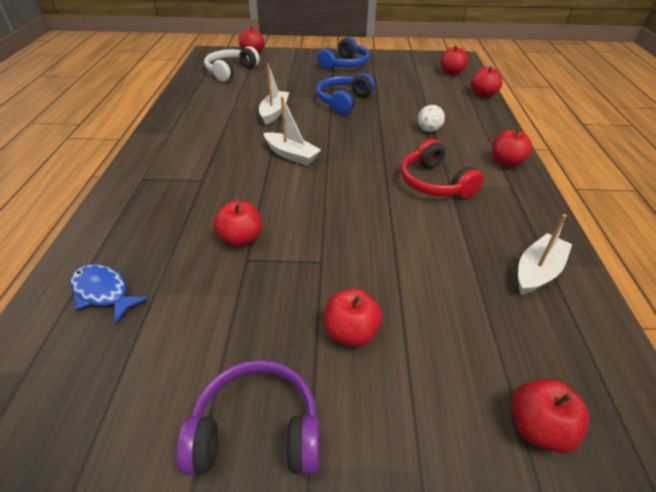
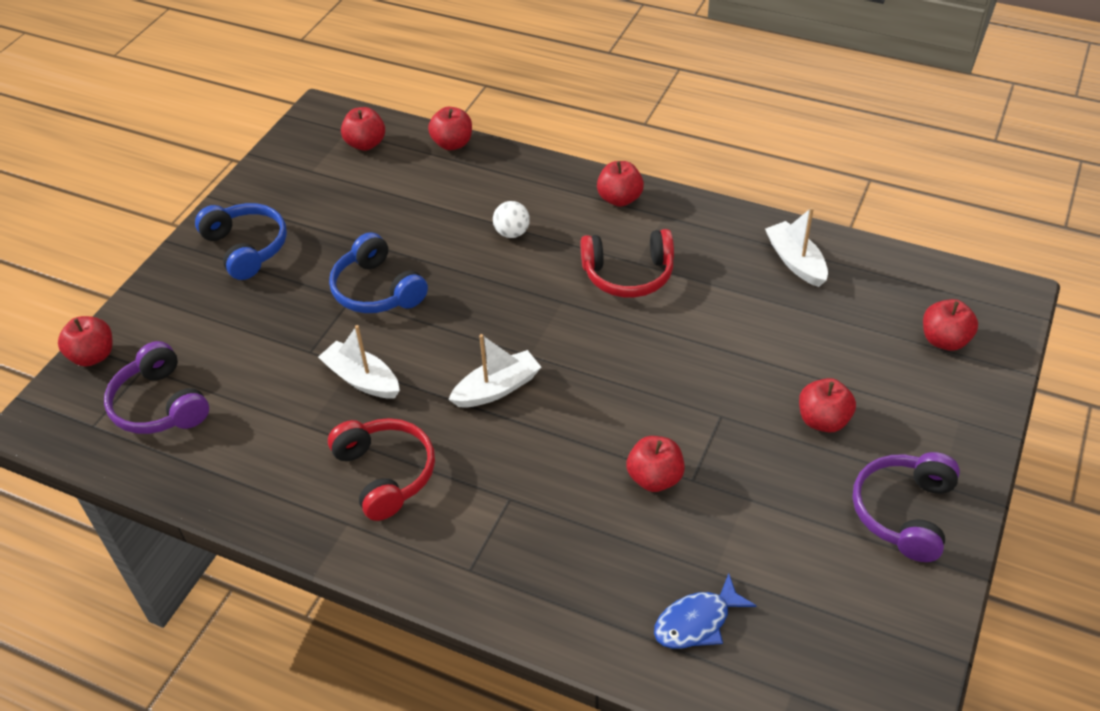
camera: 65 degrees left, 5 degrees up
(208, 135) = (386, 473): none -> red headphones
(230, 71) = (159, 405): white headphones -> purple headphones

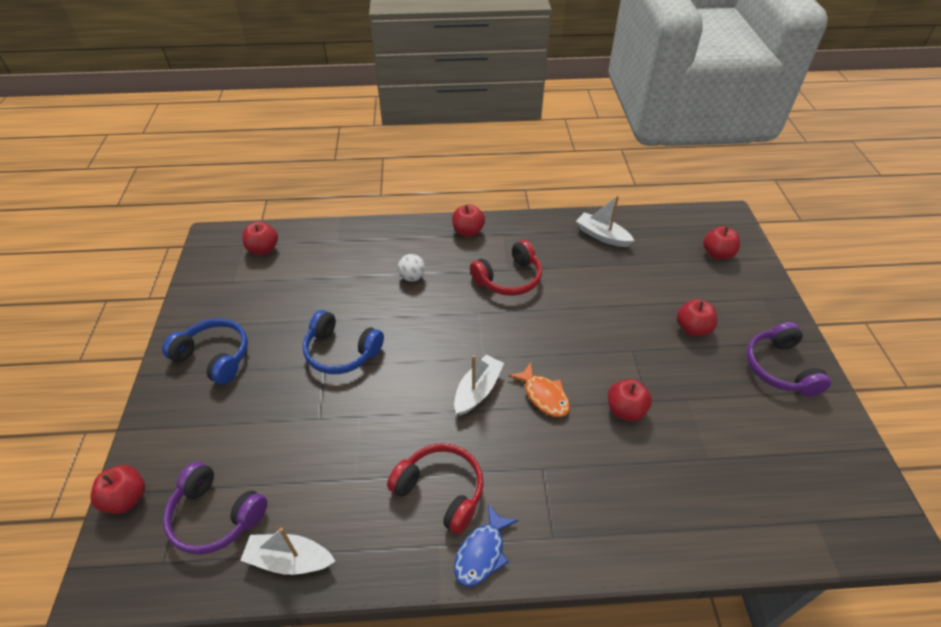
camera: 30 degrees left, 0 degrees up
(362, 379) = (374, 424): white boat -> white boat (290, 560)
(452, 144) = (328, 230): red apple -> none
(569, 424) = (544, 396): none -> orange fish
(697, 622) = (725, 500): blue fish -> blue fish (482, 552)

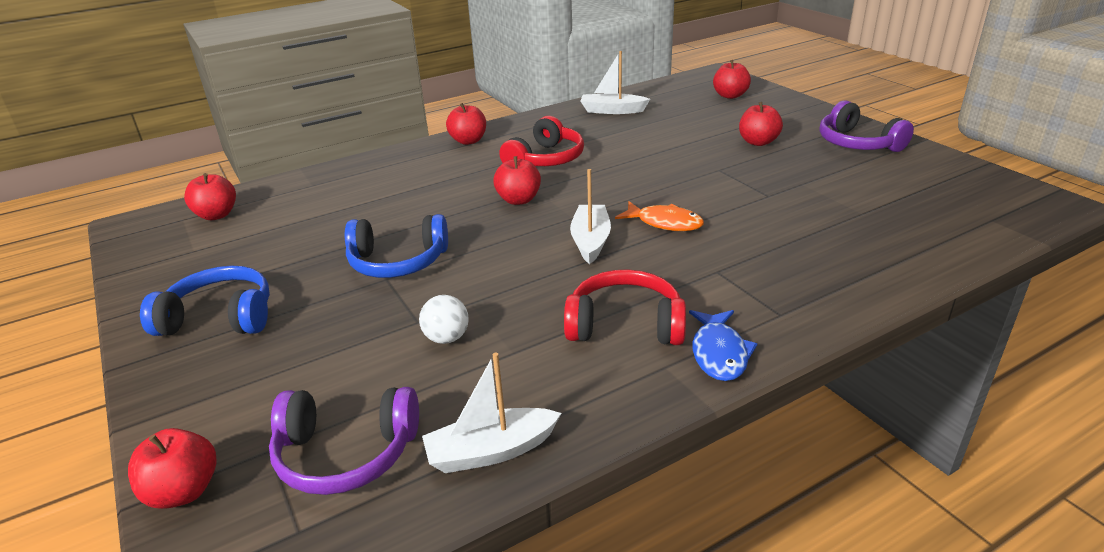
camera: 25 degrees left, 15 degrees down
(412, 277) = (434, 186): white ball -> white ball (447, 338)
(625, 410) = (754, 207): red apple -> red apple (518, 200)

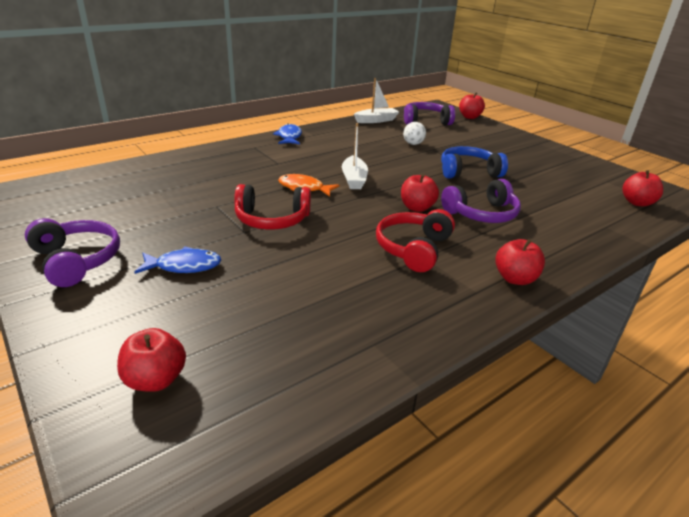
camera: 170 degrees right, 0 degrees up
(220, 317) = (532, 153): blue headphones -> none
(443, 194) = (482, 214): none -> purple headphones
(612, 110) = (354, 339): white boat -> none
(625, 324) = (330, 145): red headphones -> red headphones (272, 219)
(758, 142) = (184, 266): red apple -> blue fish

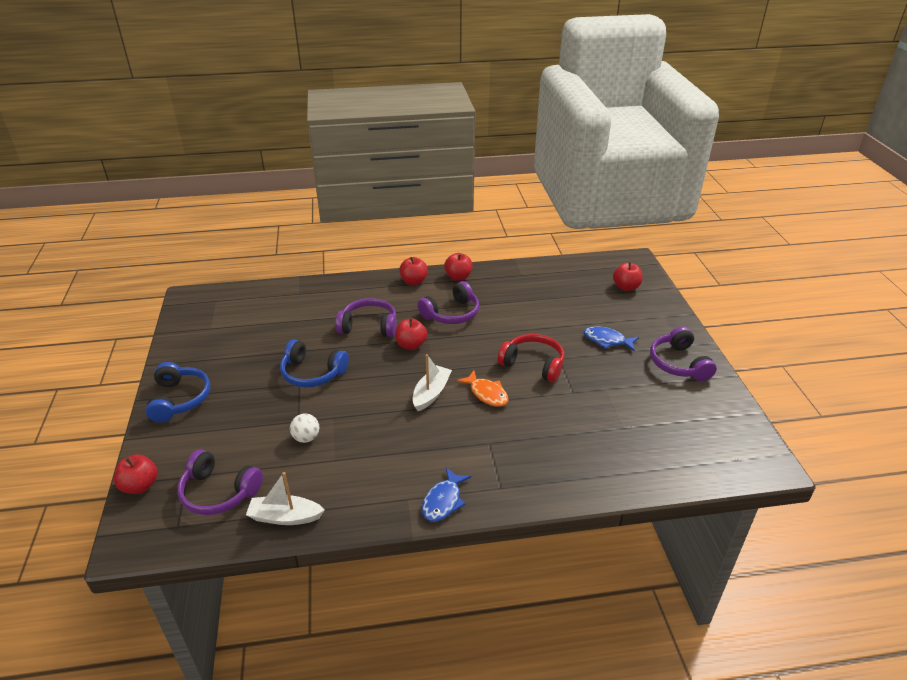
camera: 150 degrees left, 5 degrees up
(413, 248) = (451, 313): red headphones -> purple headphones
(526, 144) = (180, 399): none -> blue headphones
(637, 203) = (235, 303): red apple -> red apple (458, 277)

